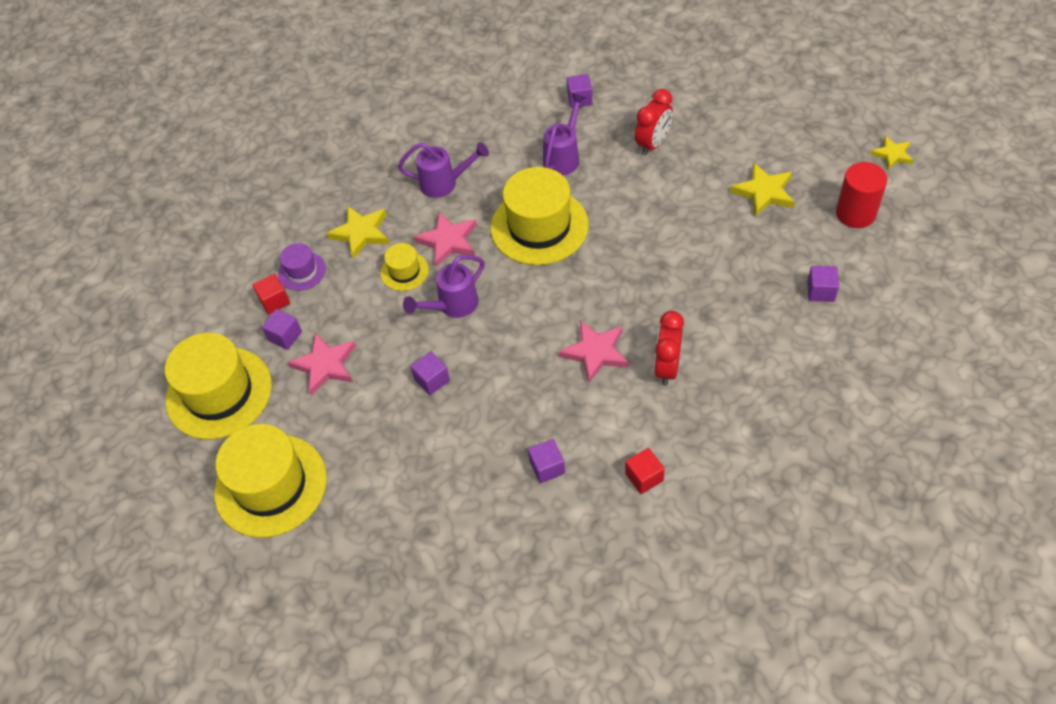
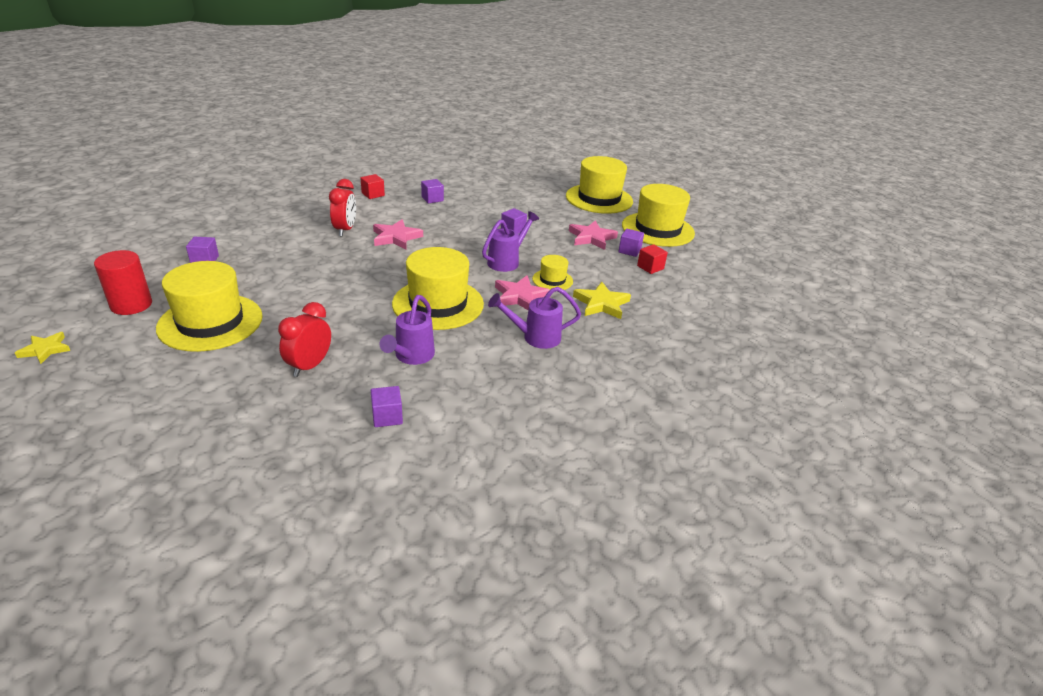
camera: 165 degrees right, 20 degrees down
(302, 271) = (639, 282): purple hat -> none
(764, 192) = (210, 322): yellow star -> yellow hat

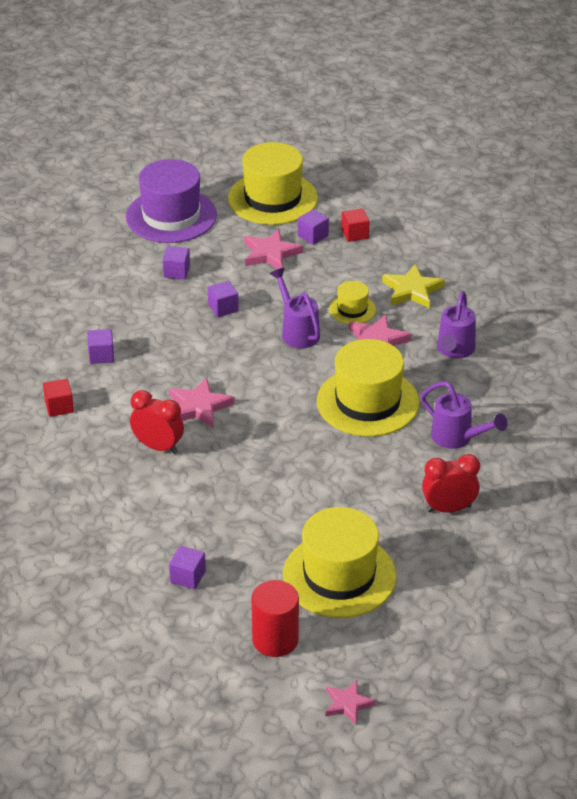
camera: 65 degrees left, 5 degrees up
(45, 350) = (348, 704): yellow star -> pink star
(309, 366) = (449, 509): red clock -> red clock turned 120 degrees clockwise
(387, 417) = (543, 468): purple cube -> purple cube (176, 272)
(599, 199) = (171, 216): yellow hat -> purple hat

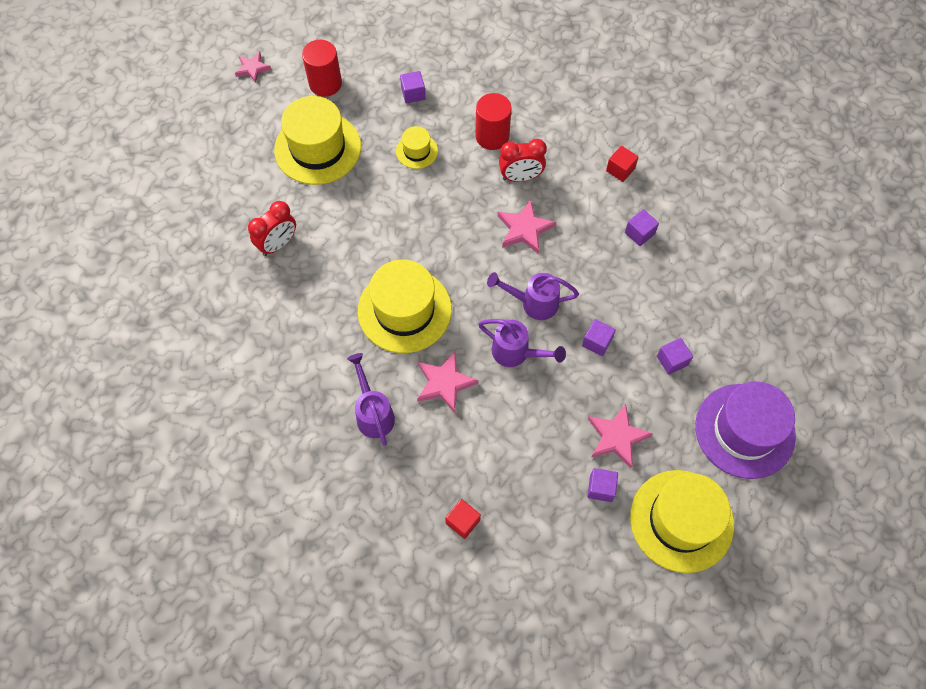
camera: 145 degrees right, 25 degrees up
(147, 494) = (492, 136): none -> red cylinder
(352, 309) = (492, 409): yellow hat -> yellow hat (417, 151)
(355, 234) = (566, 517): red cube -> red cube (463, 521)
(412, 290) = (459, 469): yellow star -> none
(458, 438) = (311, 315): purple watering can -> purple watering can (533, 303)

